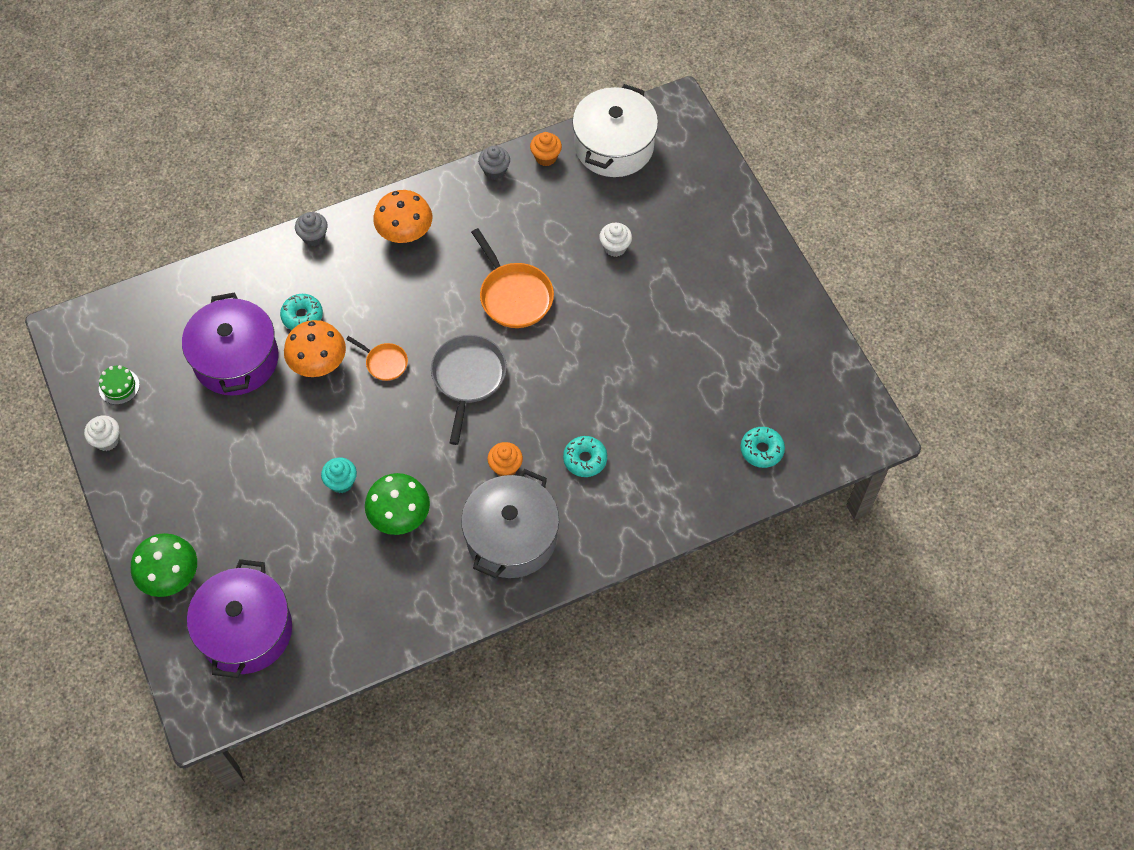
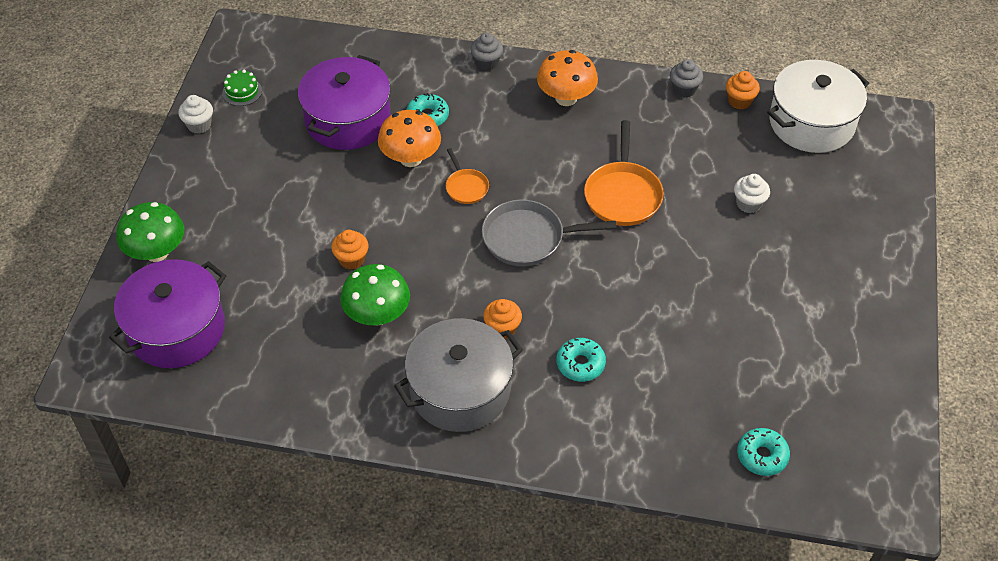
camera: 35 degrees right, 10 degrees down
(341, 482) = (351, 259): turquoise cupcake -> orange cupcake
(468, 378) = (528, 238): grey pan -> grey pan turned 135 degrees counterclockwise

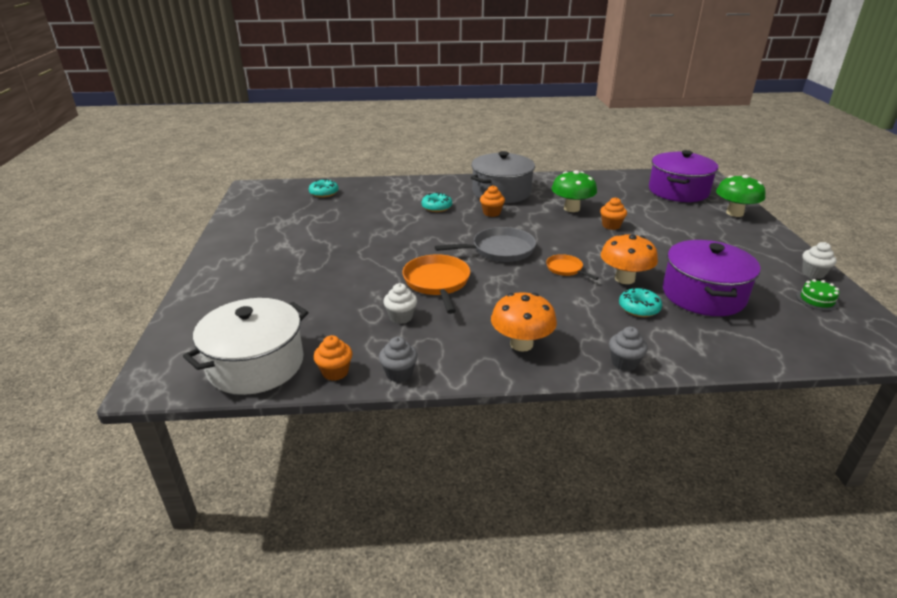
camera: 165 degrees right, 20 degrees down
(748, 204) = (328, 292): white cupcake -> white cupcake (401, 317)

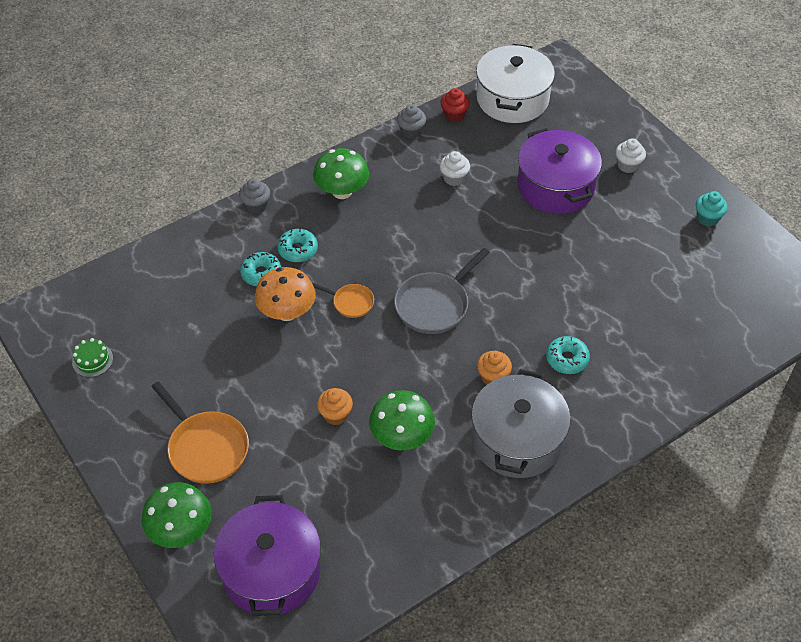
camera: 150 degrees right, 20 degrees up
(249, 232) = (707, 218): none -> turquoise cupcake
(324, 193) = (729, 327): turquoise donut -> turquoise donut (298, 250)
(335, 372) = (454, 115): orange cupcake -> red cupcake
(437, 282) = (458, 229): orange pan -> orange pan (206, 448)
(521, 344) = (342, 191): orange mushroom -> green mushroom
(703, 295) = (205, 319): purple pot -> purple pot (555, 186)
(813, 273) = (89, 411): white cupcake -> white cupcake (627, 165)

